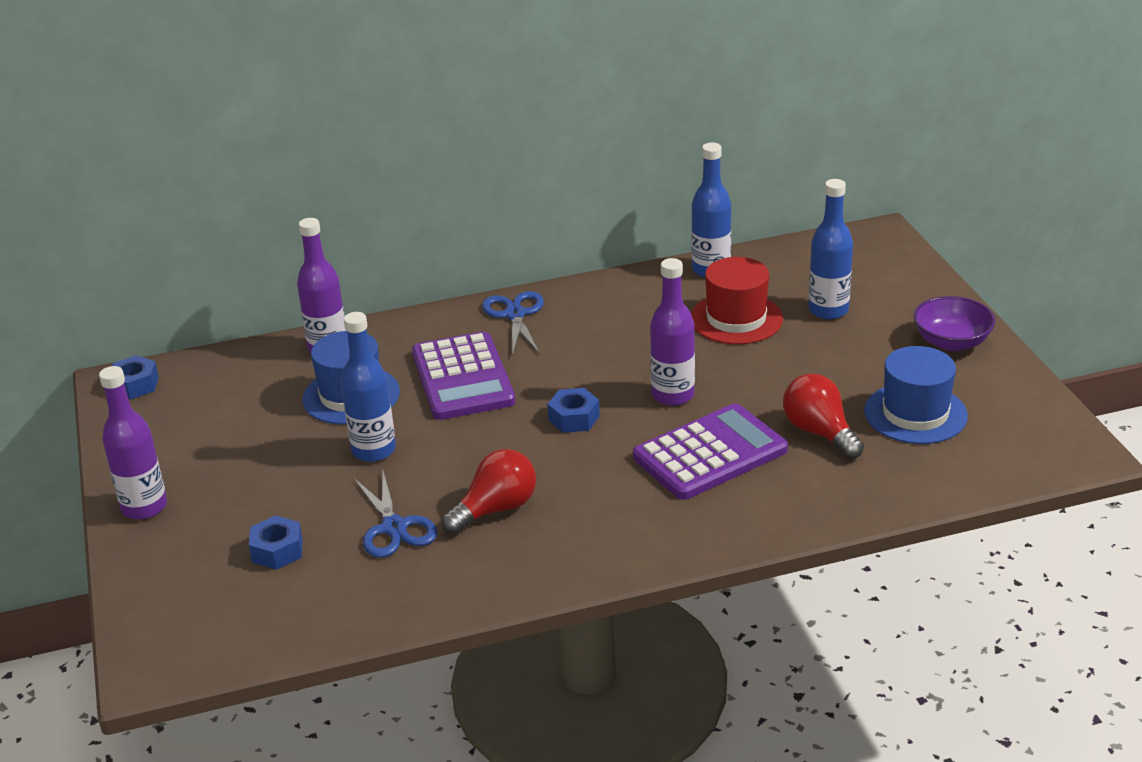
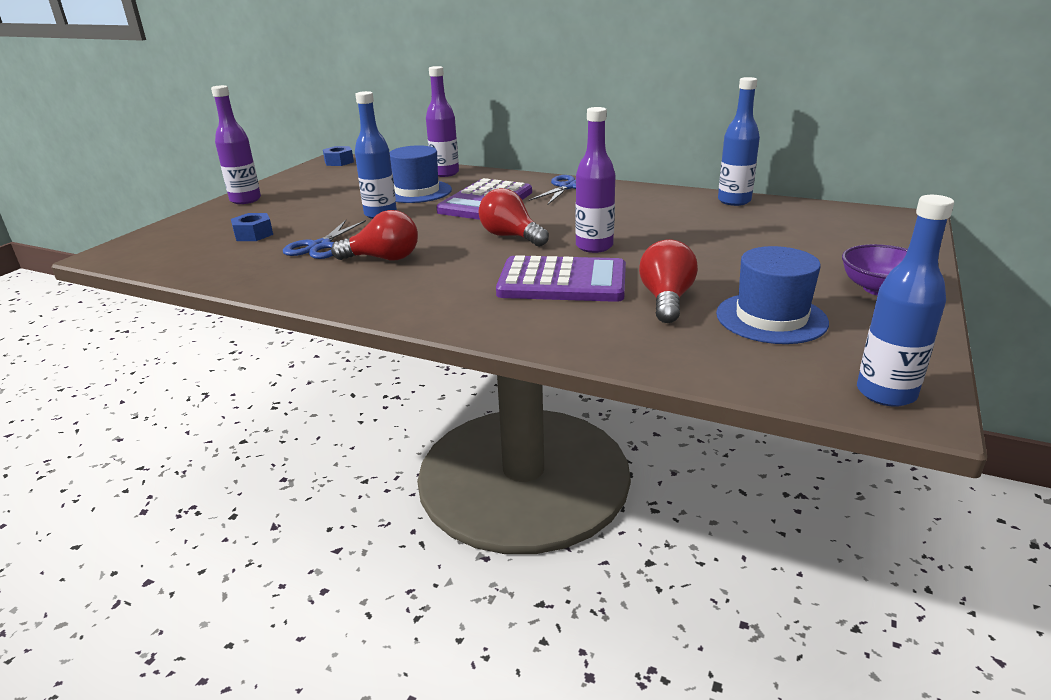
camera: 40 degrees right, 5 degrees down
(574, 418) = (511, 236): blue nut -> red light bulb
(736, 319) = (710, 226): red hat -> none
(828, 310) = (793, 242): blue bottle -> blue bottle (886, 393)

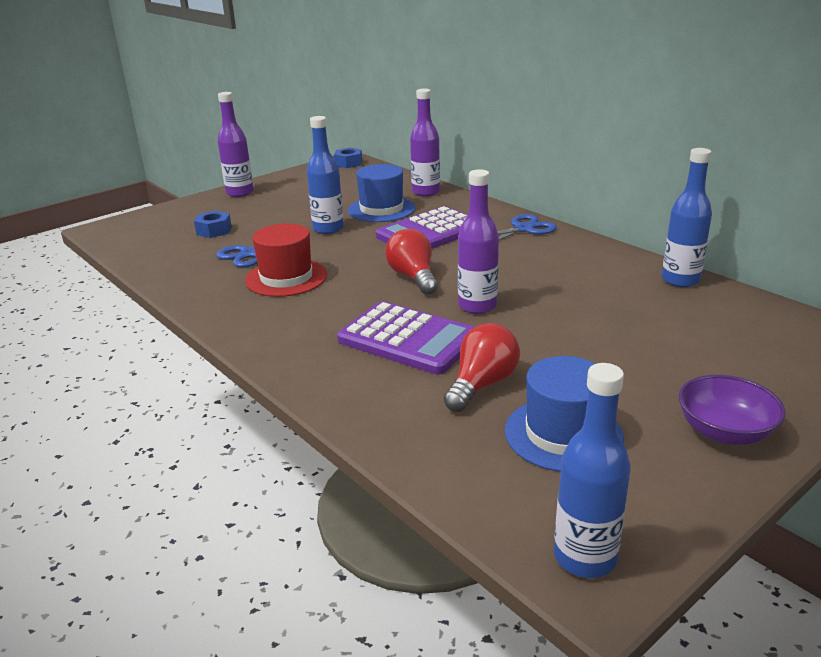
camera: 25 degrees right, 0 degrees up
(383, 258) = (286, 278): red light bulb -> red hat

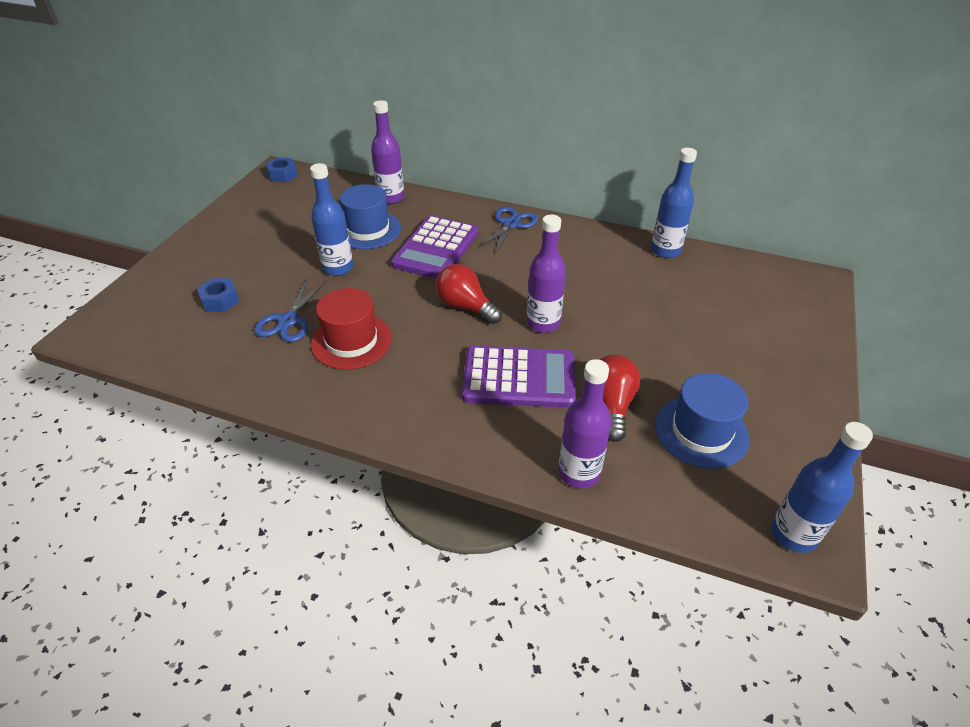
camera: 30 degrees left, 15 degrees up
(240, 193) = (201, 241): purple bottle -> purple bottle (579, 472)
(724, 432) = (792, 389): purple bowl -> none

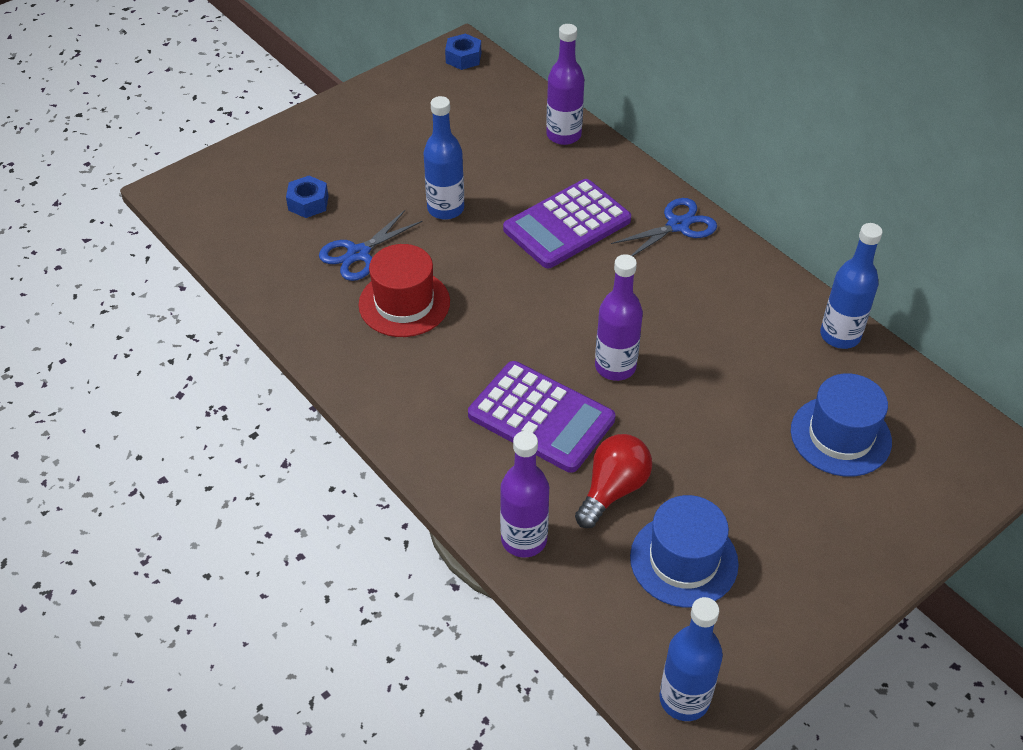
camera: 30 degrees right, 5 degrees up
(368, 230) = (509, 171): blue hat -> blue hat (840, 436)
(465, 306) = (547, 311): red light bulb -> none

